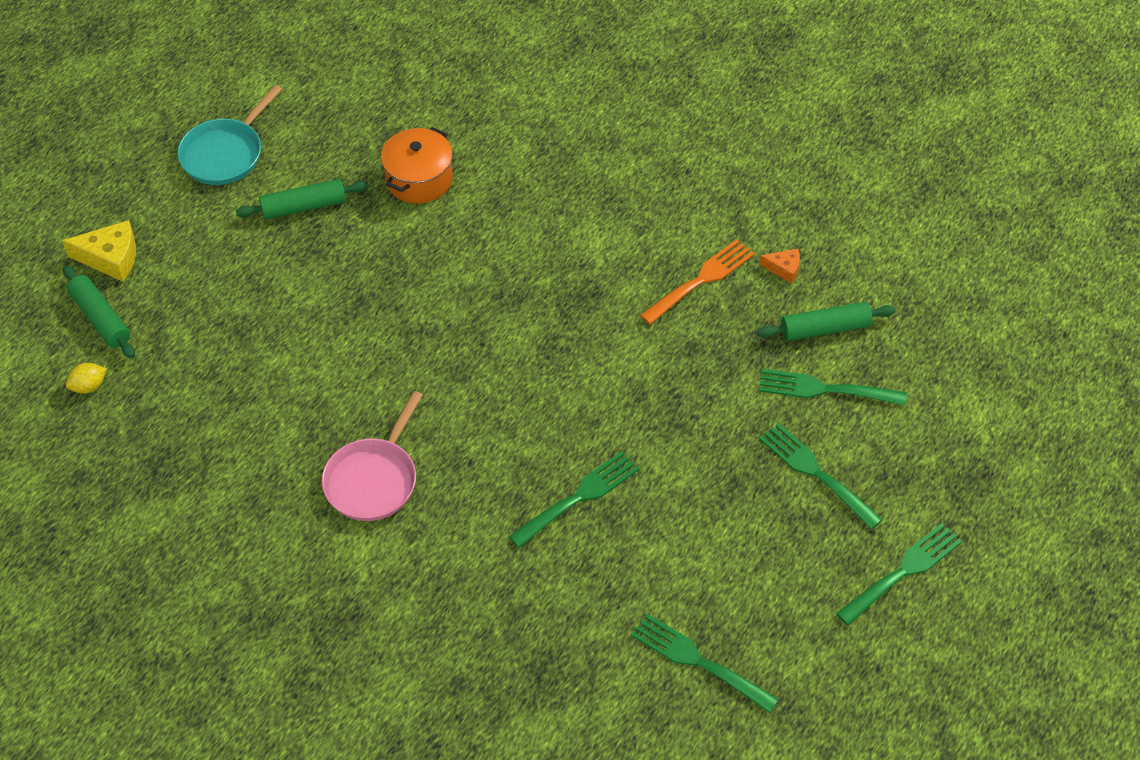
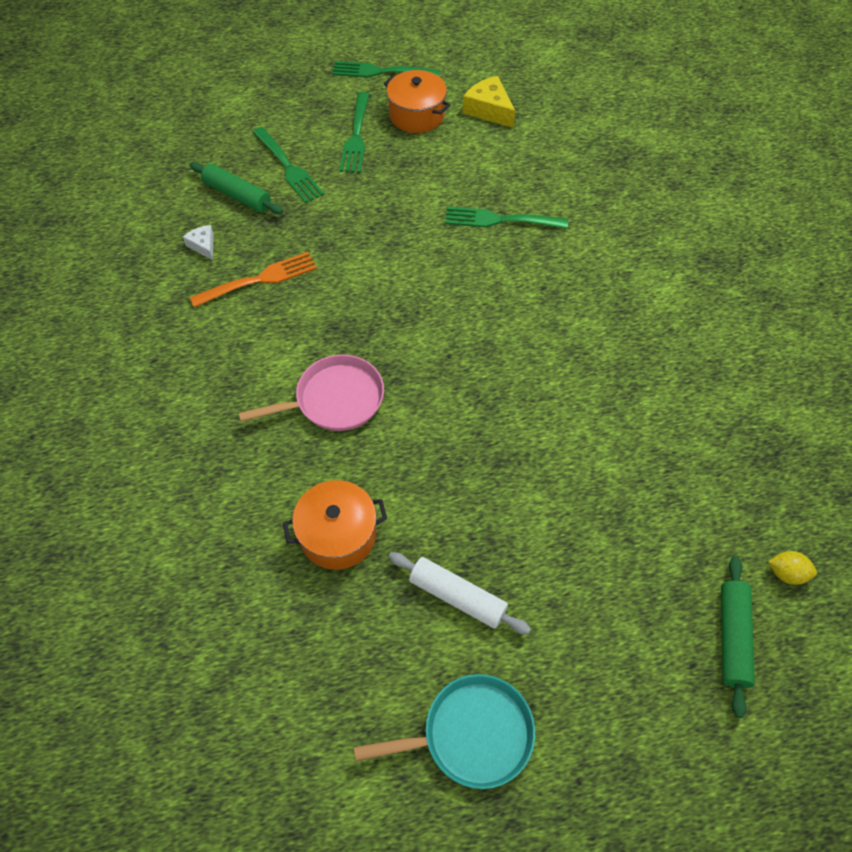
camera: 135 degrees left, 5 degrees up
(111, 258) = (678, 702): yellow cheese -> yellow cheese (489, 110)
(304, 206) = (457, 597): green rolling pin -> white rolling pin
(373, 480) = (618, 325): pink pan -> pink pan (334, 400)
(698, 661) = (531, 108): green fork -> none
(701, 280) = (259, 280): orange fork -> orange fork turned 150 degrees clockwise
(784, 268) = (203, 245): orange cheese -> white cheese
(796, 548) = (416, 115): none -> orange pot

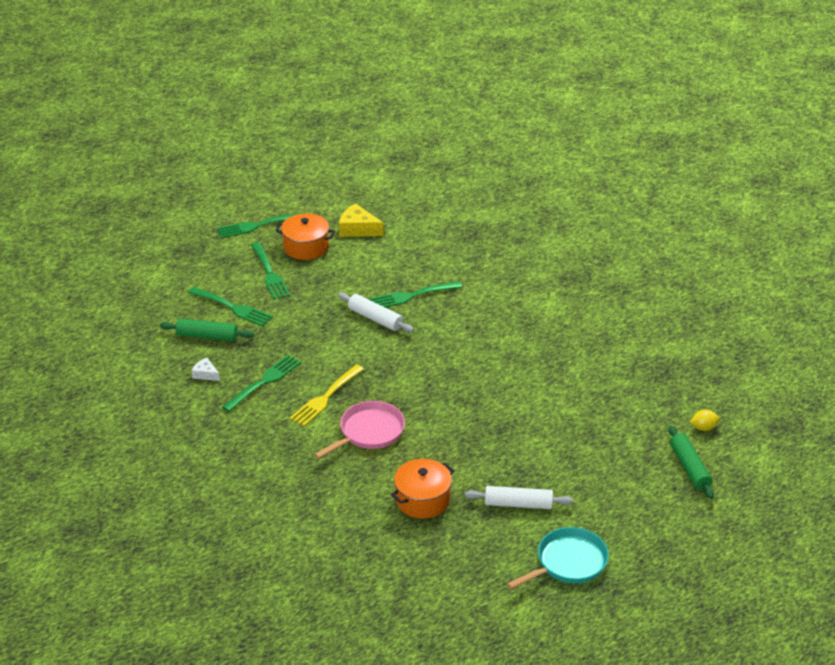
camera: 25 degrees left, 20 degrees down
(259, 280) = (264, 382): orange fork -> green fork
(314, 328) = (325, 397): none -> yellow fork
(438, 237) = (375, 318): none -> white rolling pin

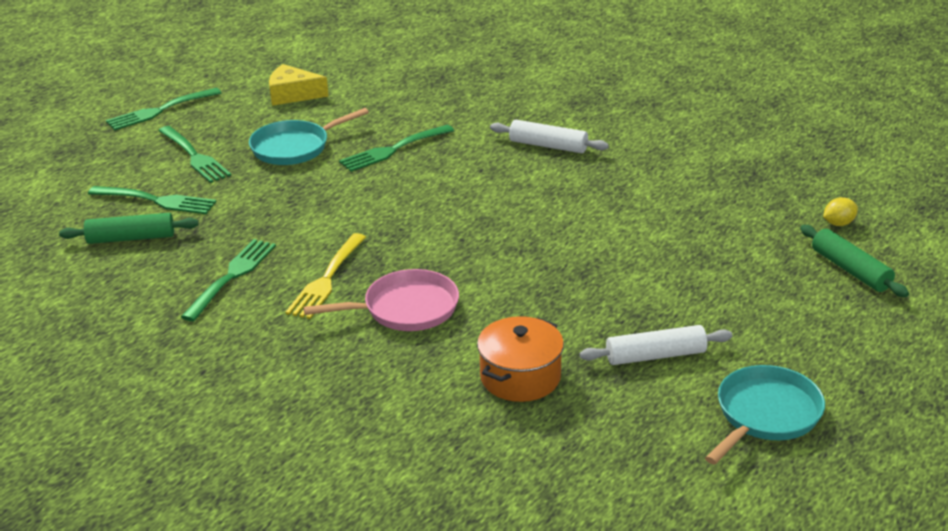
camera: 15 degrees left, 5 degrees down
(205, 374) = (143, 282): white cheese -> none
(306, 247) = (232, 122): orange pot -> none
(342, 279) = (294, 147): none -> turquoise pan
(369, 432) = (405, 309): pink pan -> pink pan turned 45 degrees clockwise
(375, 318) = (356, 181): white rolling pin -> white rolling pin (548, 146)

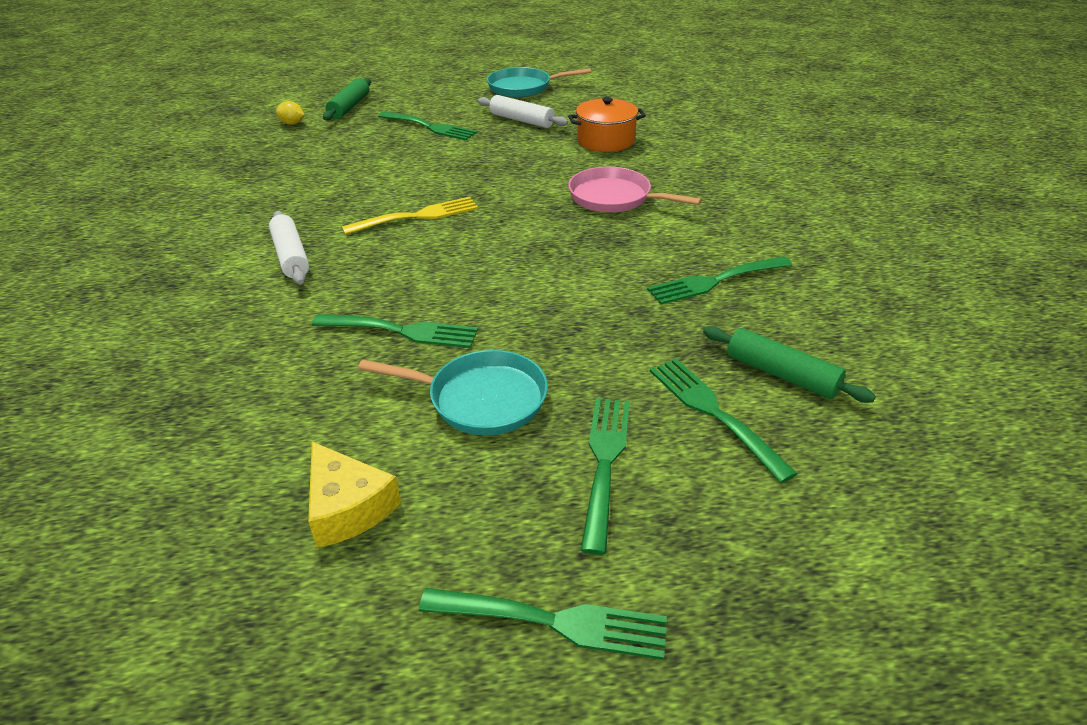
camera: 135 degrees left, 5 degrees up
(326, 279) = (641, 241): yellow fork -> yellow fork (417, 216)
(718, 292) = (430, 127): none -> green fork

